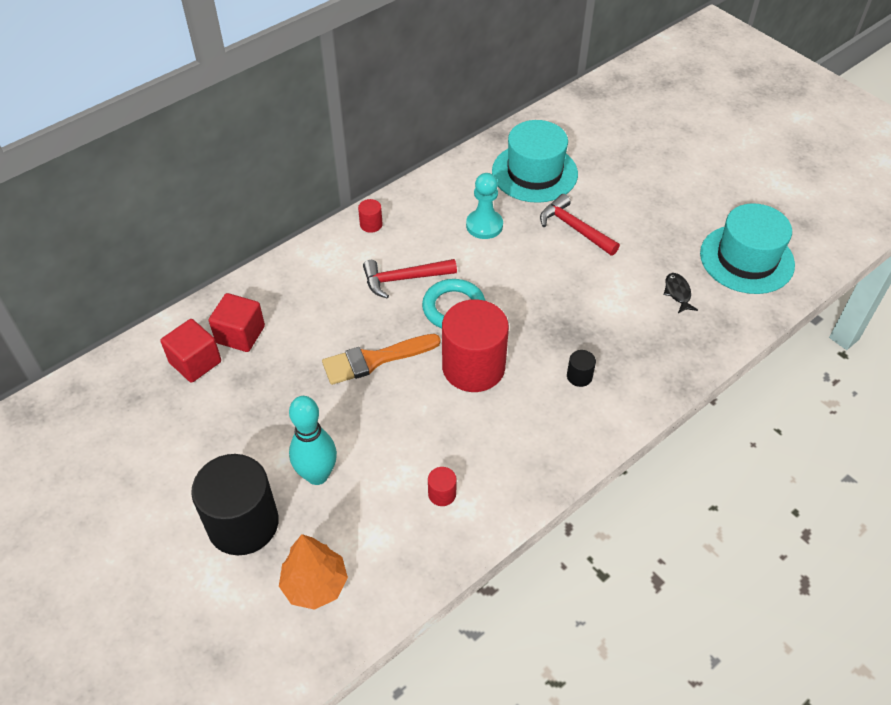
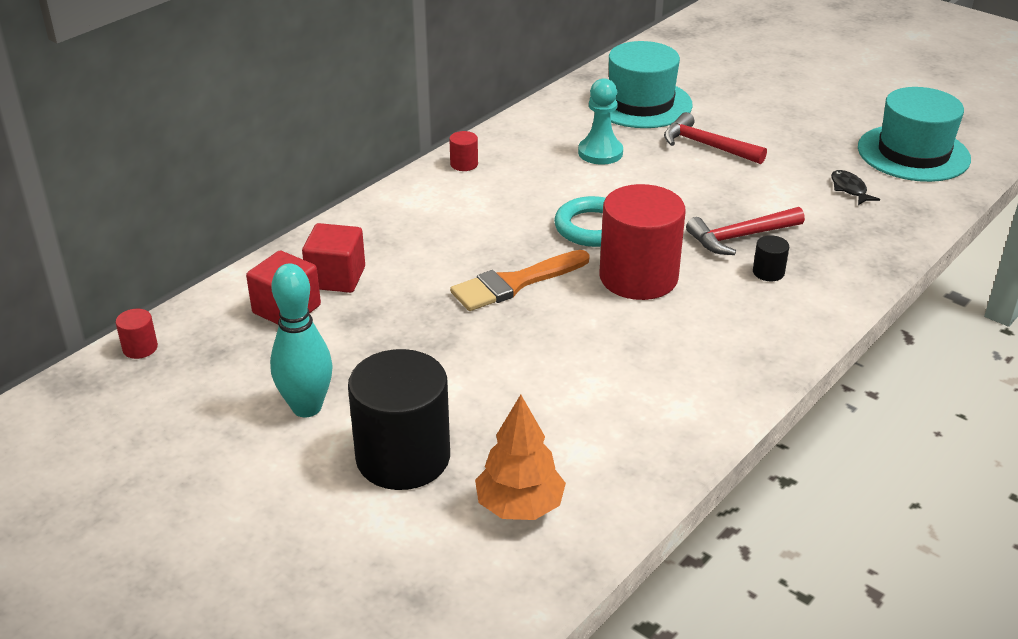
camera: 10 degrees left, 15 degrees down
(317, 475) = (483, 399): turquoise bowling pin -> turquoise bowling pin (307, 407)
(403, 279) = (522, 208): red hammer -> red hammer (740, 237)
(442, 494) = (647, 398): red cylinder -> red cylinder (140, 348)

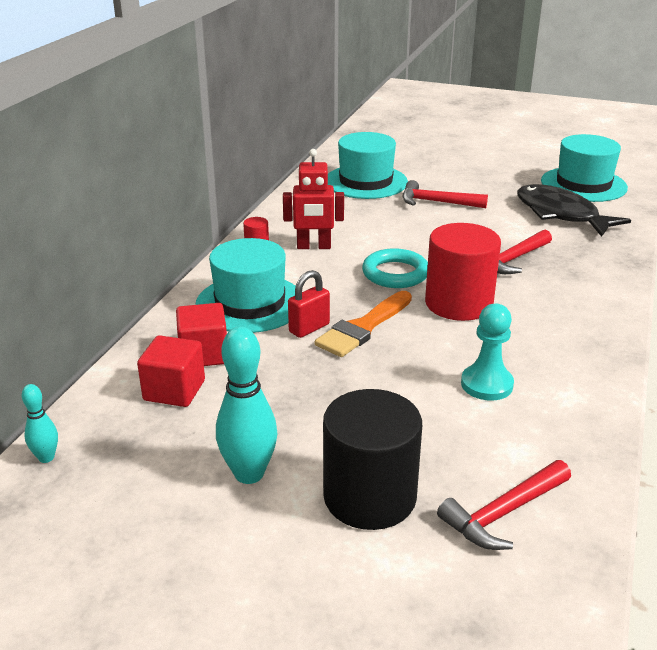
camera: 20 degrees left, 5 degrees down
(140, 348) = (46, 457): red cylinder -> turquoise bowling pin
(415, 231) = (250, 303): none -> turquoise hat
(458, 272) = (309, 328): none -> red padlock
(519, 506) = (503, 513): orange tree -> red hammer
(525, 177) = (314, 247): none -> red robot
(600, 153) = (360, 220): turquoise pawn -> turquoise pawn (486, 384)
(768, 272) = (552, 281): black cylinder -> none
(849, 189) = (561, 214): black fish -> black fish, size x2.42

